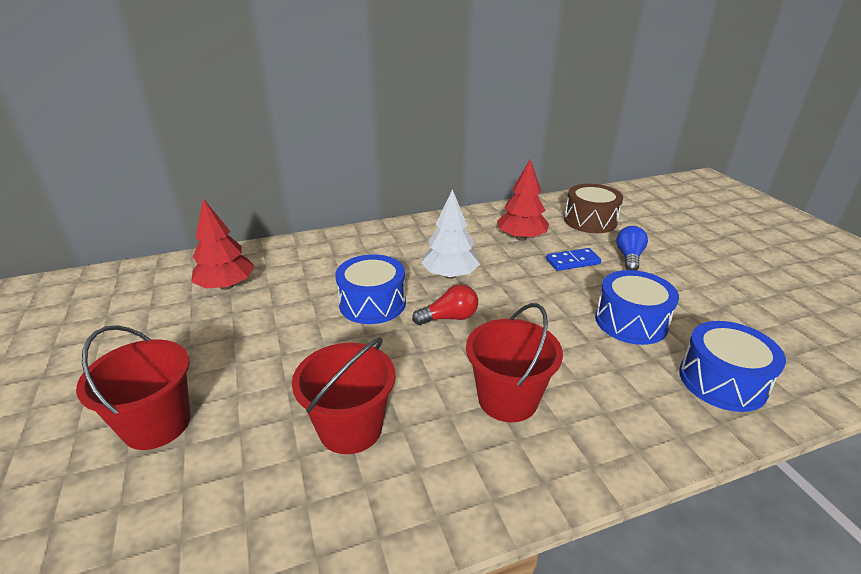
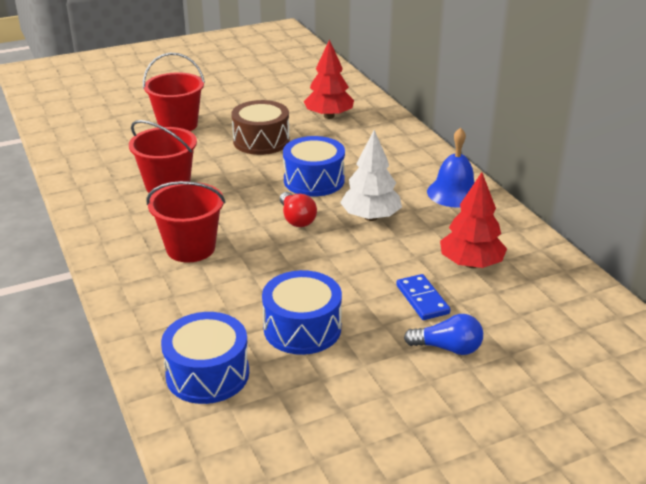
camera: 85 degrees right, 0 degrees up
(415, 233) = (454, 193): none -> blue bell
(590, 221) = (548, 325): brown drum -> brown drum (261, 141)

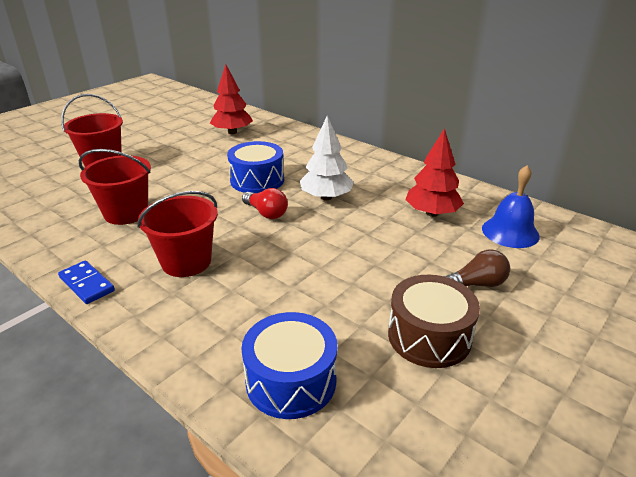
camera: 25 degrees left, 0 degrees up
(261, 141) = (189, 160): brown drum -> brown drum (429, 336)
(302, 328) = (345, 305): blue drum -> none
(422, 299) = (421, 250): blue domino -> blue domino (86, 284)
(447, 348) = (476, 284): blue light bulb -> brown light bulb
(454, 193) = (373, 166): blue bell -> blue bell (510, 232)

